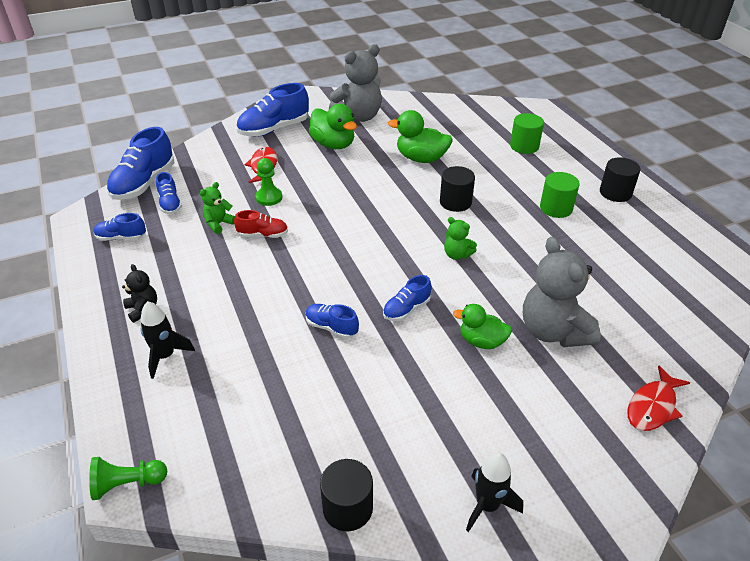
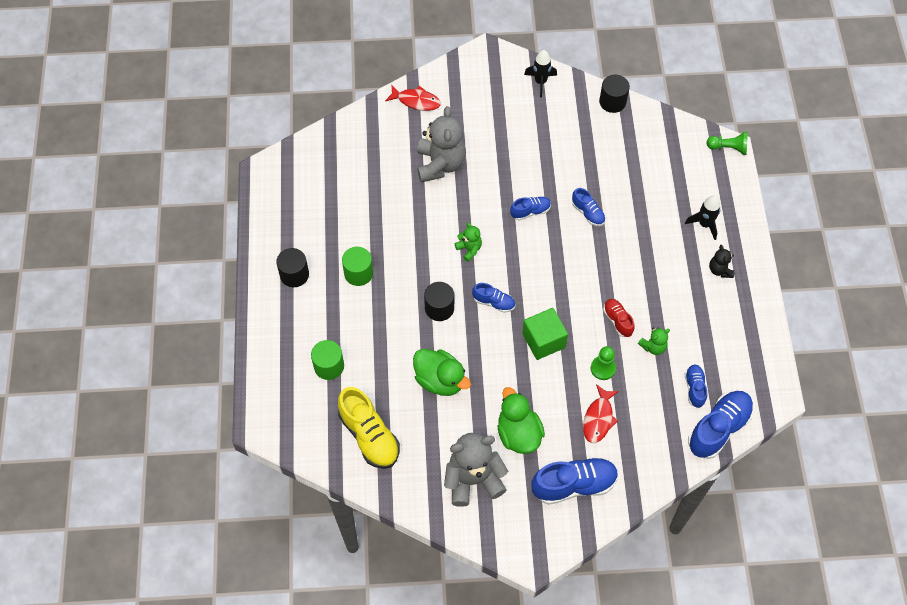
camera: 160 degrees left, 20 degrees up
(121, 237) = (738, 356): blue shoe -> blue shoe (494, 302)
(263, 235) = (617, 321): red shoe -> red shoe turned 45 degrees clockwise
(337, 203) = (543, 341): none -> green cube
(457, 120) = (369, 436): none -> yellow shoe
(481, 341) = (492, 171): green duck -> none
(653, 406) = (416, 101): red fish -> red fish turned 45 degrees clockwise

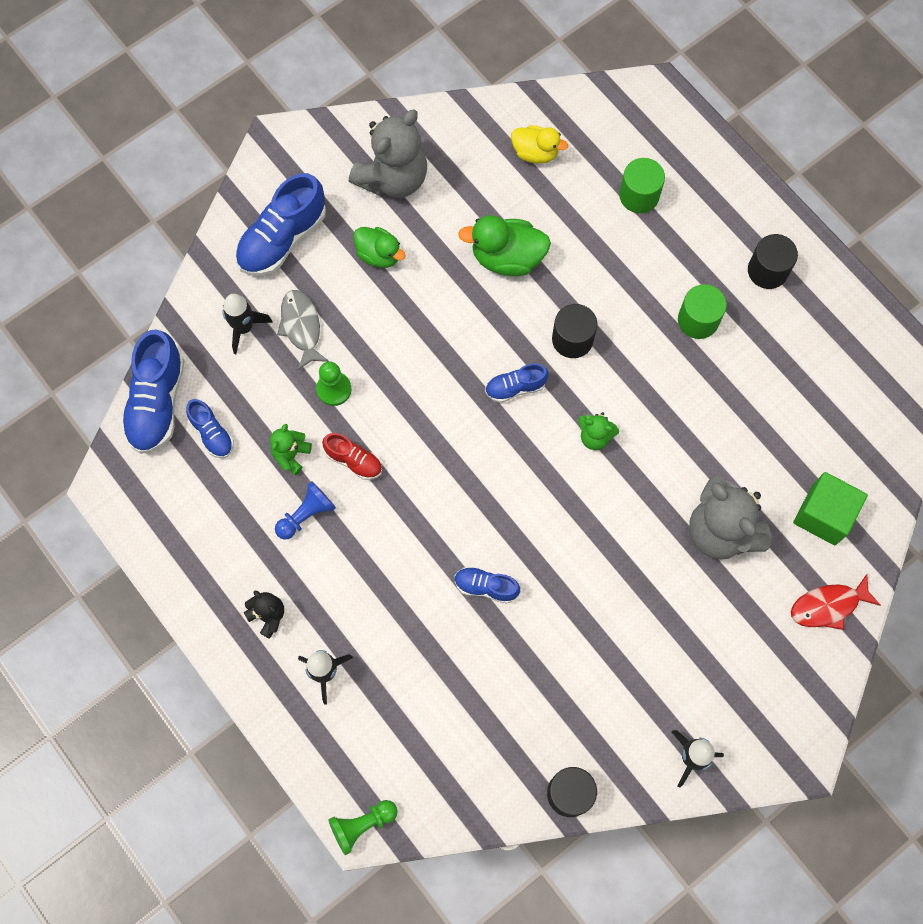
camera: 145 degrees right, 10 degrees up
(369, 436) = (535, 153): yellow shoe -> yellow duck
(518, 433) = (379, 255): green duck -> green duck, size x0.66
(530, 211) = (559, 539): blue shoe -> none
(543, 341) = (424, 378): green cube -> green cube (823, 515)
(598, 418) = (301, 327): red fish -> grey fish
(635, 441) = (244, 328): none -> black rocket
(665, 308) = (306, 515): none -> blue pawn

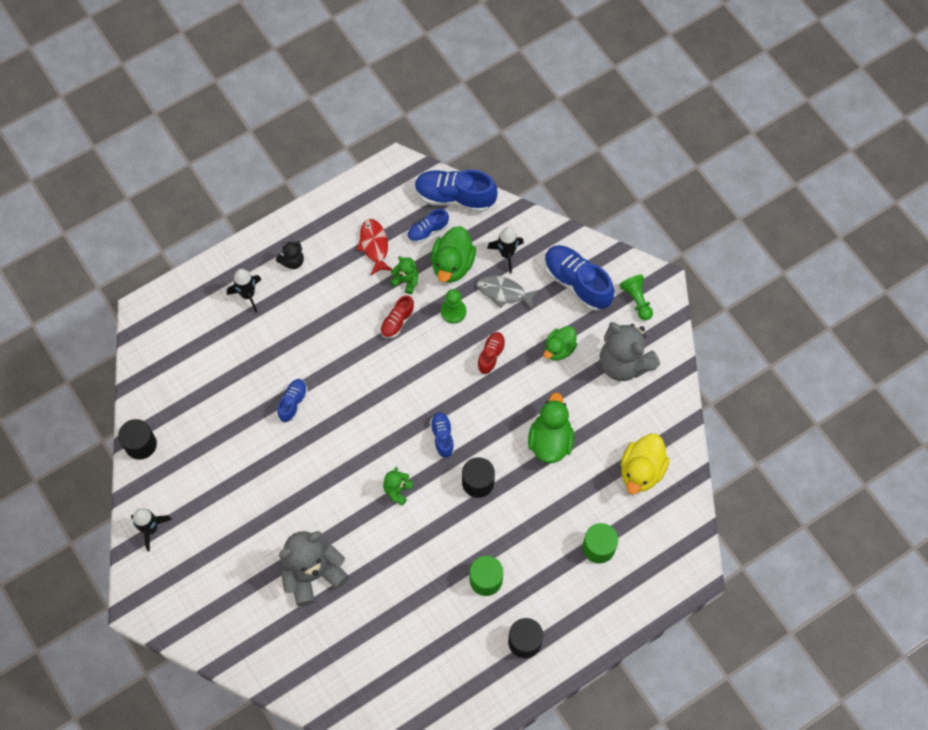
camera: 95 degrees right, 5 degrees down
(263, 396) = (452, 265): none -> green duck
(301, 327) = (504, 292): grey fish -> grey fish turned 150 degrees counterclockwise
(306, 515) = (361, 288): blue pawn -> none
(362, 825) = (144, 312): green pawn -> green pawn (636, 300)
(395, 336) = (491, 355): none -> red shoe
(535, 153) = (641, 471): yellow duck -> yellow duck, size x1.51
(823, 515) = (315, 653): green cube -> none
(828, 606) = (244, 645): red fish -> red fish (374, 246)

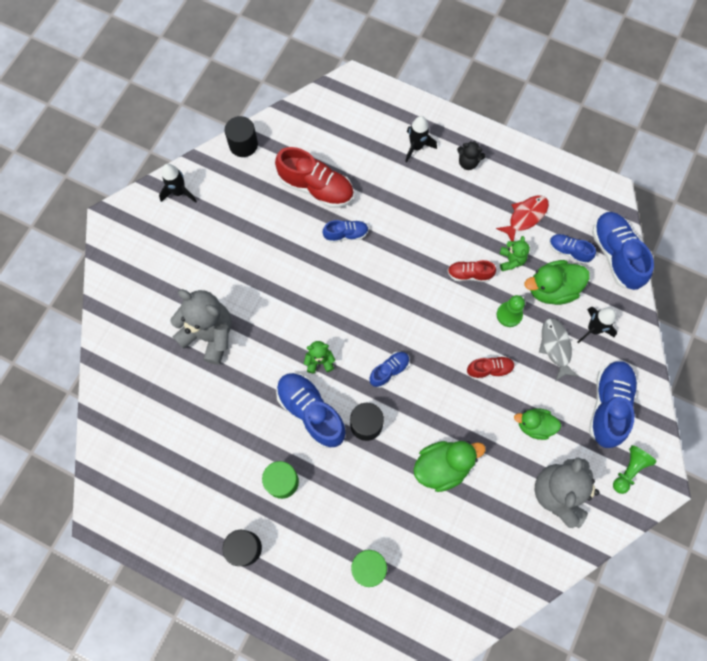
camera: 60 degrees right, 5 degrees up
(230, 403) = (316, 188): none -> red shoe
(439, 522) = (311, 412): none -> blue shoe
(641, 471) = (464, 568): yellow duck -> none

